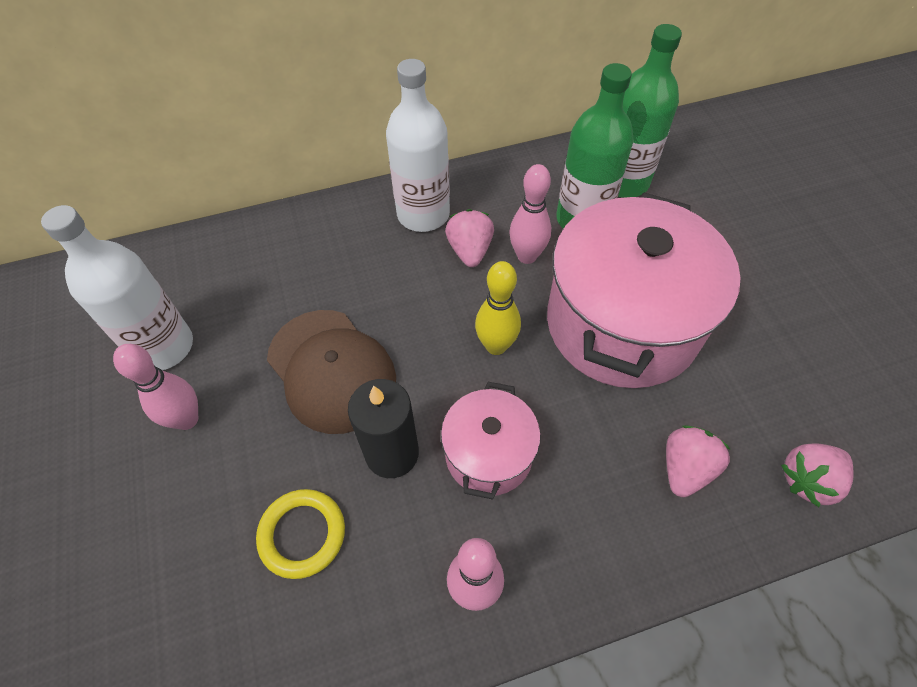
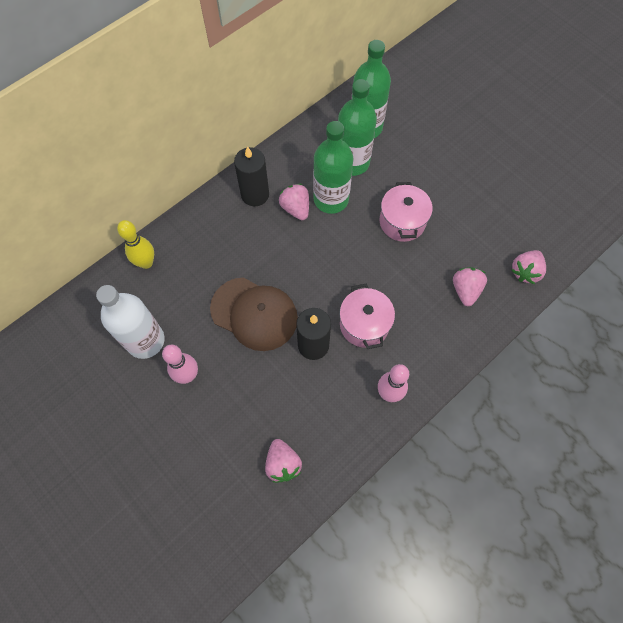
camera: 25 degrees left, 10 degrees up
(237, 629) = (283, 464): none -> pink strawberry
(302, 534) = (289, 406): yellow ring -> none
(423, 214) = (255, 194): white bottle -> black candle
(496, 346) = (339, 262): yellow bowling pin -> yellow bowling pin (146, 262)
(527, 256) = (331, 199): pink bowling pin -> green bottle
(622, 324) = (402, 222): pink pot -> pink pot, size x0.51

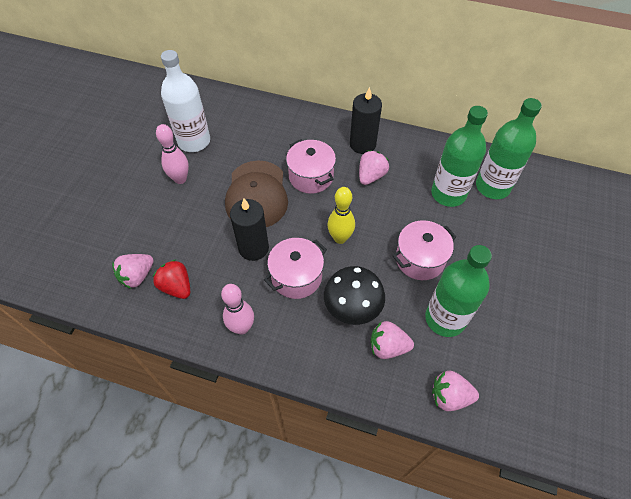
camera: 60 degrees right, 10 degrees down
(146, 262) = (256, 111): yellow bowling pin -> yellow bowling pin (340, 238)
(263, 257) = (311, 176): none -> pink pot
(316, 431) = (176, 287): none -> red strawberry
(331, 199) = (399, 196): green bottle -> green bottle (445, 318)
(417, 296) = (352, 306): none -> black mushroom
(465, 290) = (388, 347): pink strawberry -> pink strawberry turned 150 degrees counterclockwise

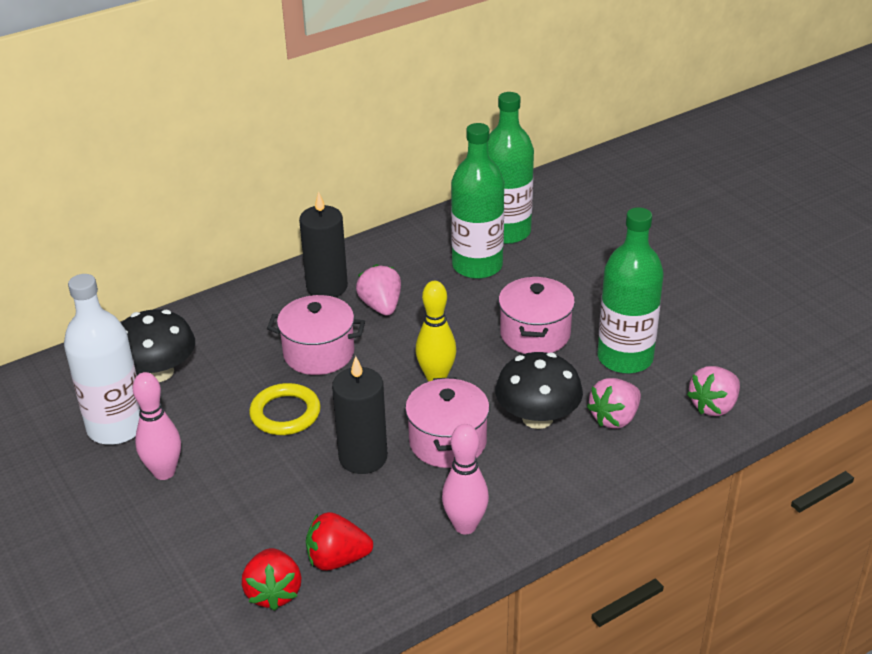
camera: 50 degrees left, 20 degrees down
(137, 276) = (274, 592): pink strawberry -> red strawberry
(241, 128) = (158, 372): none -> black mushroom
(256, 195) = (285, 413): brown cap -> yellow ring

